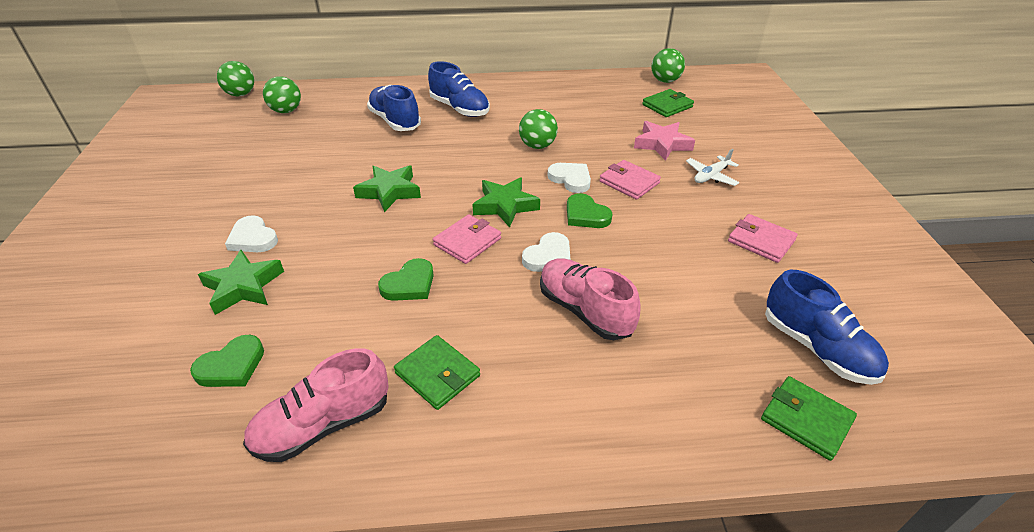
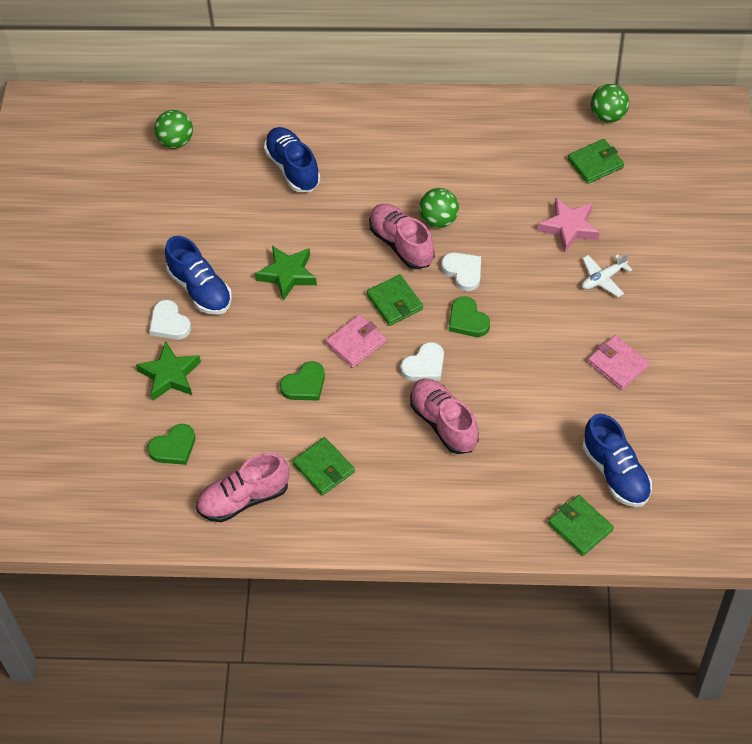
camera: 10 degrees right, 15 degrees up
(241, 94) = (122, 107): green ball -> none
(459, 109) = (363, 151): blue shoe -> blue shoe (200, 289)
(505, 163) = (401, 244): none -> pink shoe
(505, 206) = (394, 302): green star -> green wallet
(629, 182) = (519, 281): pink wallet -> none

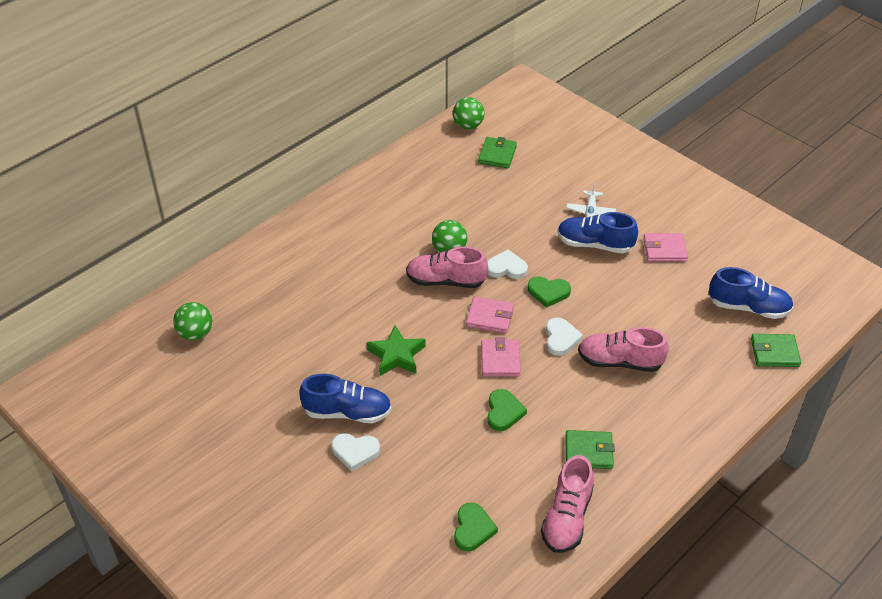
camera: 50 degrees left, 10 degrees down
(170, 375) = (403, 485): green star -> none
(293, 168) = (308, 289): blue shoe -> blue shoe (594, 244)
(394, 302) = (490, 317): green wallet -> pink wallet
(569, 227) = (532, 198): pink star -> none

